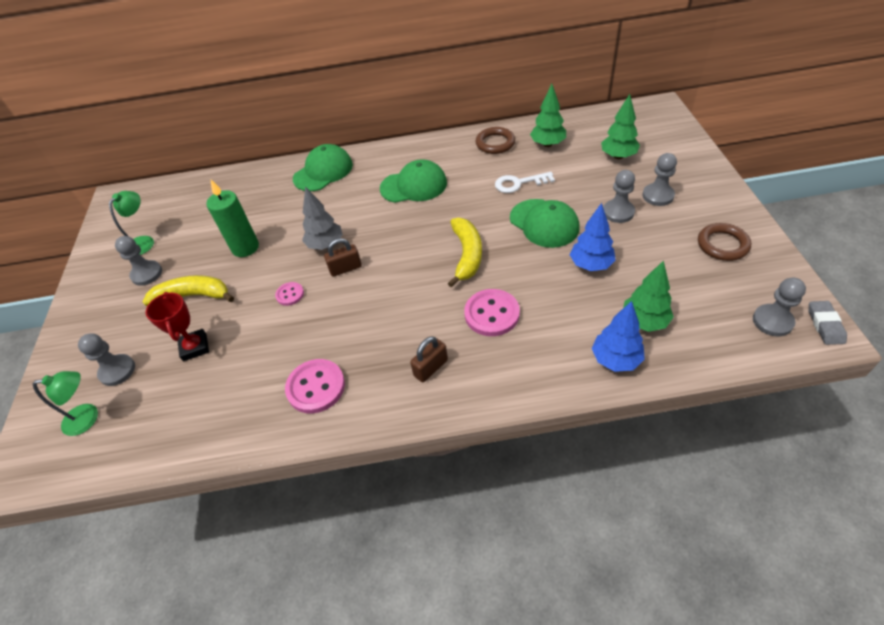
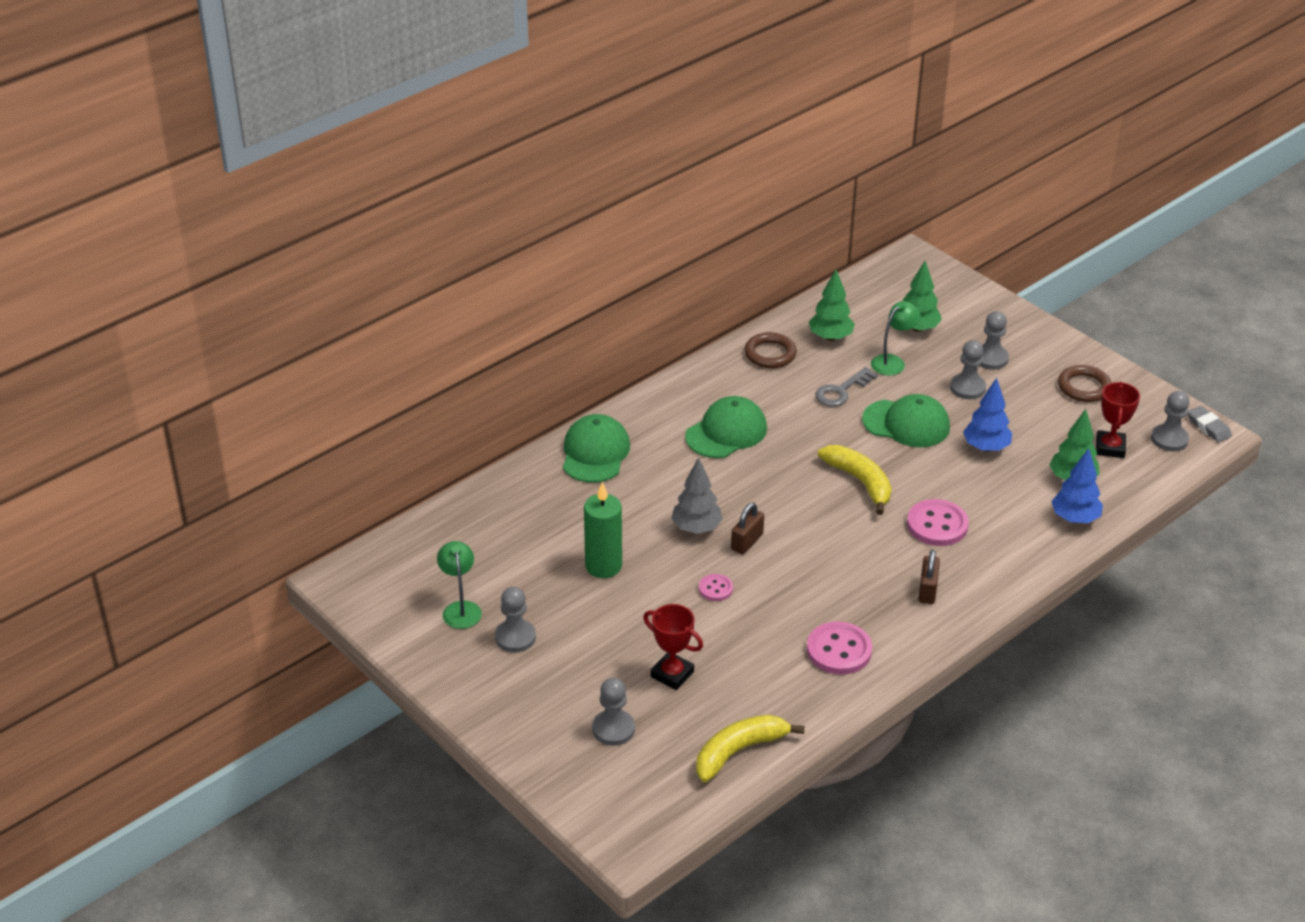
camera: 40 degrees left, 10 degrees down
(88, 418) = (639, 775): green lamp -> green lamp (892, 361)
(193, 296) = (605, 633): yellow banana -> yellow banana (739, 751)
(519, 183) = (841, 391): white key -> grey key
(704, 307) = (1110, 447): none -> red trophy

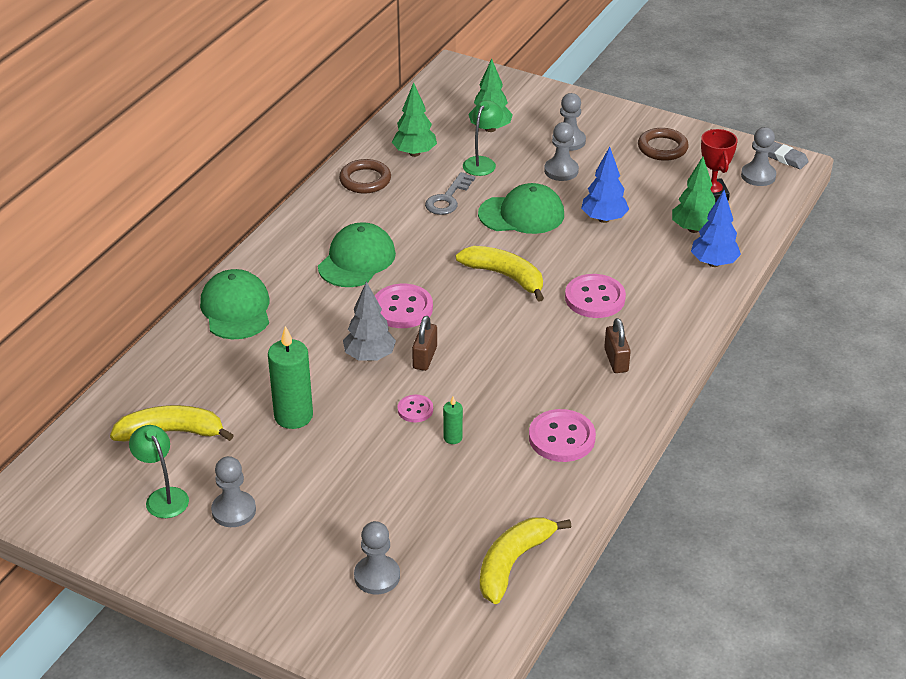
camera: 20 degrees left, 0 degrees up
(491, 553) = (171, 432): none -> yellow banana
(672, 674) = (411, 505): red trophy -> none
(738, 623) = (453, 438): none -> green candle
(748, 489) = (402, 308): none -> pink button

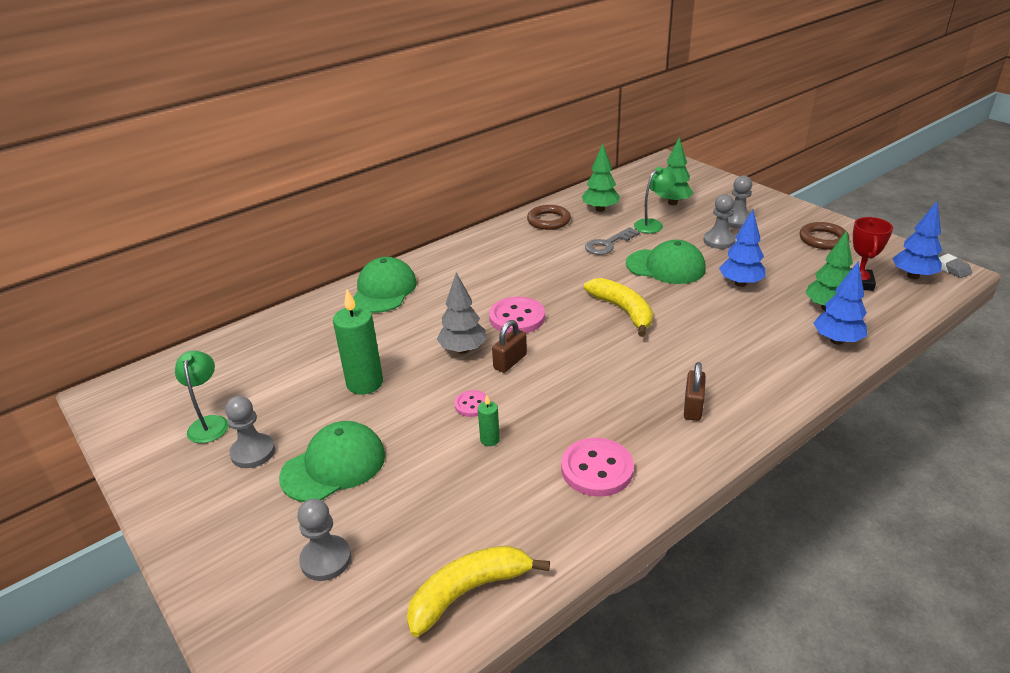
camera: 25 degrees right, 5 degrees down
(171, 432) = (260, 371): yellow banana -> none
(357, 260) = (504, 274): green cap -> green cap (334, 465)
(595, 298) = (699, 346): pink button -> none
(758, 176) = (913, 276): grey pawn -> blue tree

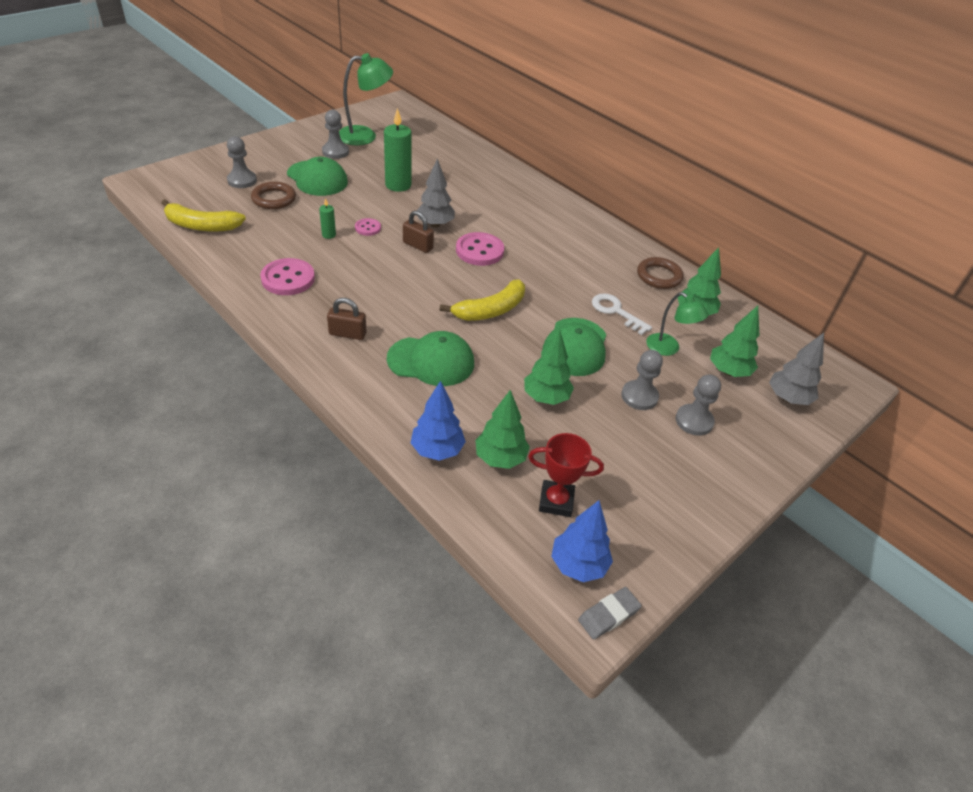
camera: 80 degrees right, 10 degrees up
(209, 423) = (365, 136): green lamp -> green lamp, size x1.56
(384, 290) = (519, 188): green cap -> green cap (431, 361)
(469, 591) = (201, 226): yellow banana -> yellow banana turned 135 degrees clockwise
(608, 244) = (616, 312): grey key -> white key
(694, 185) = (788, 398): none -> grey tree
(740, 283) = (546, 397): blue tree -> green tree
(823, 239) = (662, 495): brown ring -> brown ring (274, 199)

